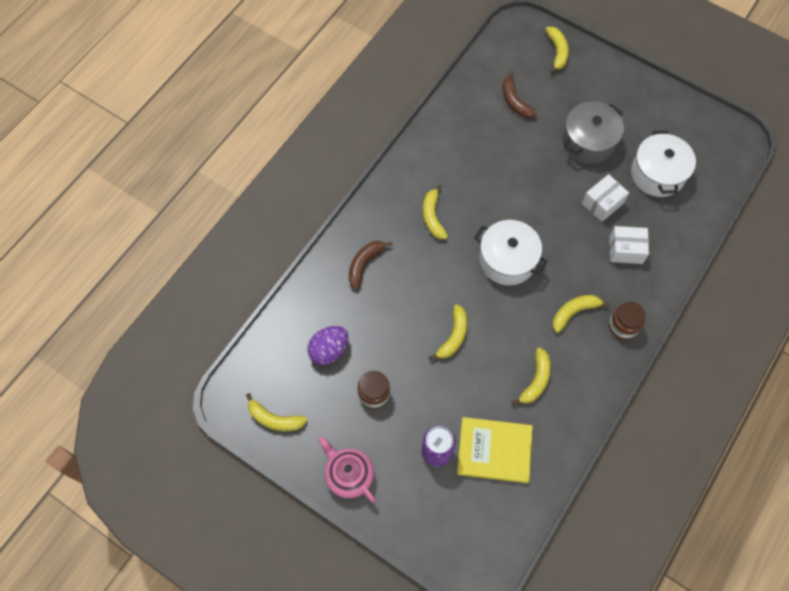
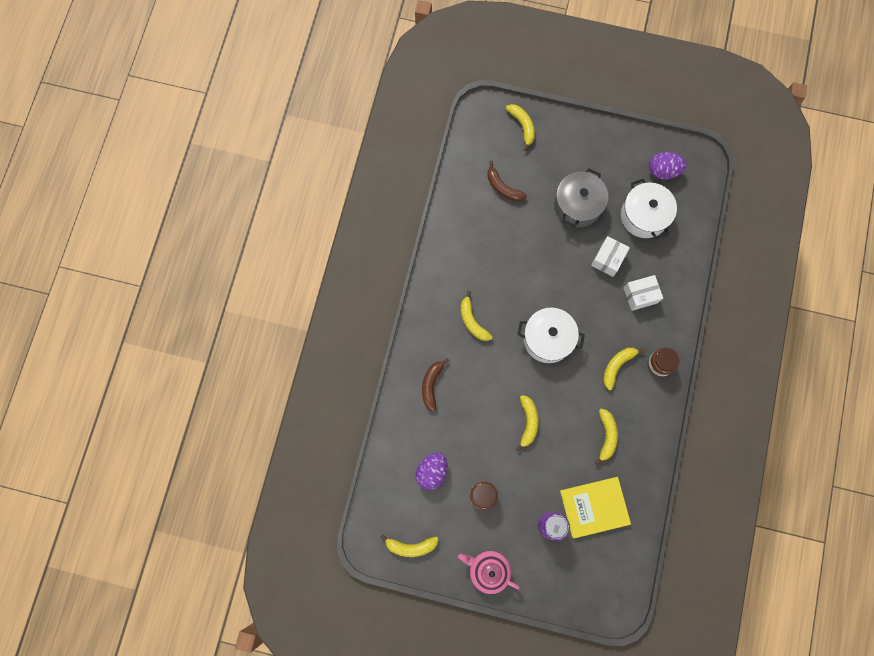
camera: 20 degrees left, 10 degrees up
(693, 137) = (663, 171): none -> purple egg

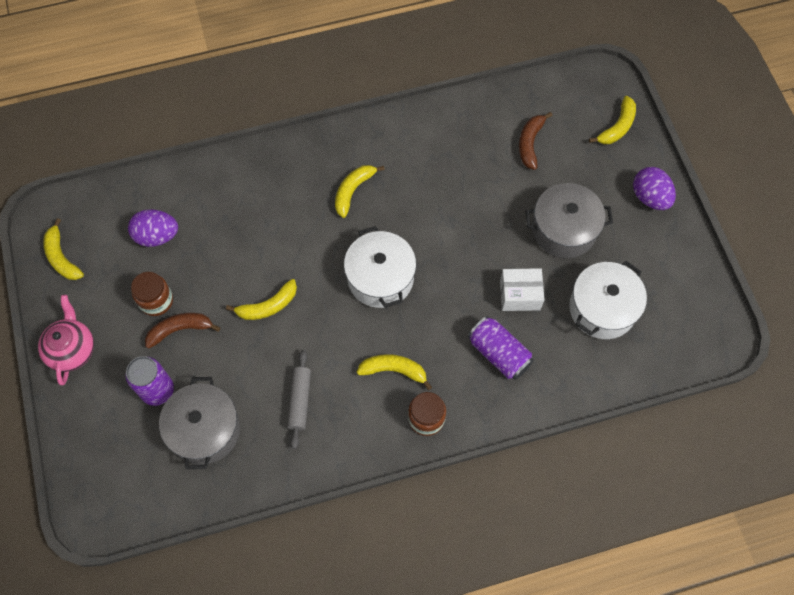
camera: 60 degrees right, 10 degrees down
(431, 385) = (255, 187): brown banana -> brown banana (180, 329)
(594, 507) = (205, 430): yellow book -> grey pot
(606, 436) = (300, 401): yellow banana -> grey rolling pin
(640, 295) = (499, 353): white box -> purple can
(663, 171) = (675, 302): purple egg -> purple egg (650, 197)

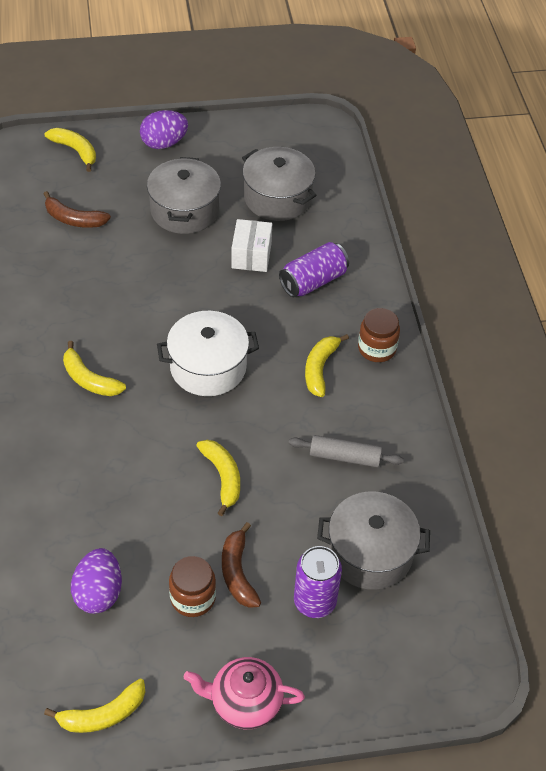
camera: 85 degrees left, 15 degrees down
(602, 308) = (277, 198): white pot -> grey pot

